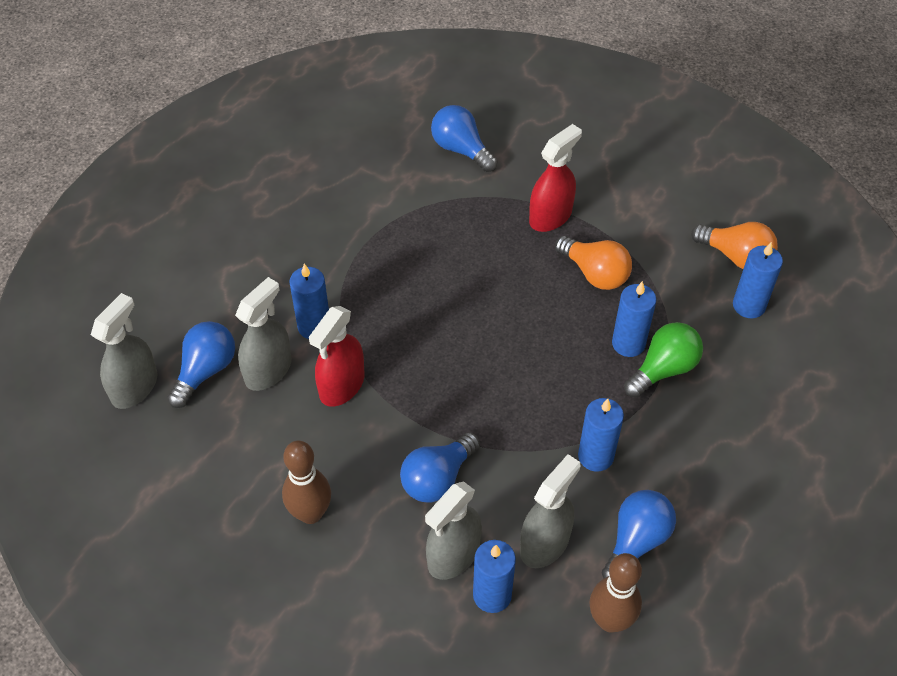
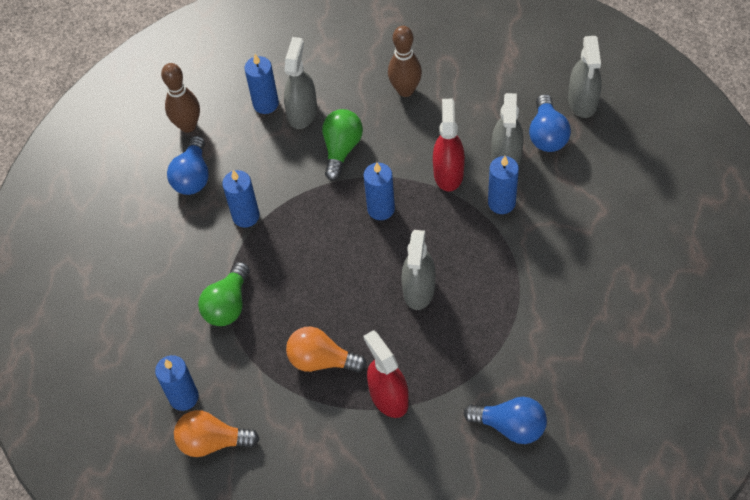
camera: 155 degrees right, 5 degrees up
(437, 478) = (341, 149): blue light bulb -> green light bulb
(544, 543) = (250, 147): grey spray bottle -> grey spray bottle (419, 289)
(550, 216) = (388, 397): red spray bottle -> red spray bottle turned 135 degrees clockwise
(628, 343) = (264, 312): blue candle -> blue candle (381, 209)

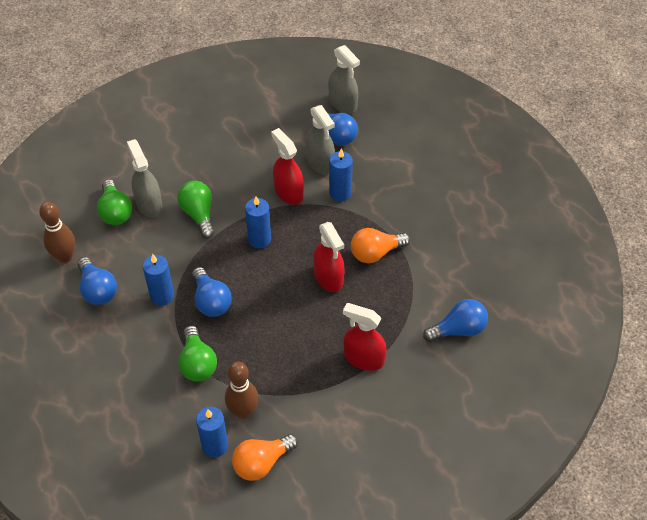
camera: 40 degrees left, 5 degrees down
(265, 104) = (115, 212): blue candle -> green light bulb
(286, 248) = (211, 301): none -> blue light bulb
(321, 360) = (297, 361): orange light bulb -> orange light bulb (375, 253)
(405, 90) = (214, 153): brown bowling pin -> brown bowling pin (243, 411)
(419, 289) = (328, 277): grey spray bottle -> red spray bottle

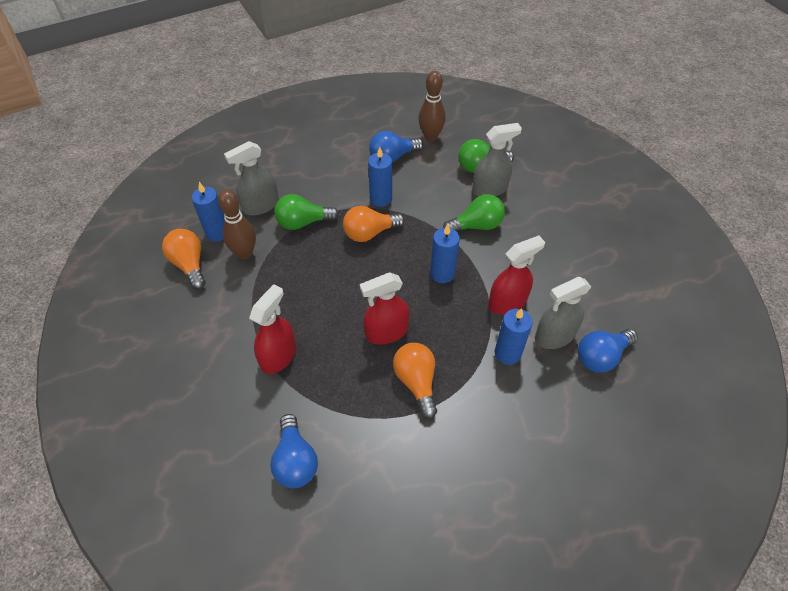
camera: 95 degrees right, 0 degrees up
(211, 301) = (370, 233): blue light bulb -> orange light bulb
(343, 103) = (658, 369): grey spray bottle -> grey spray bottle (260, 206)

